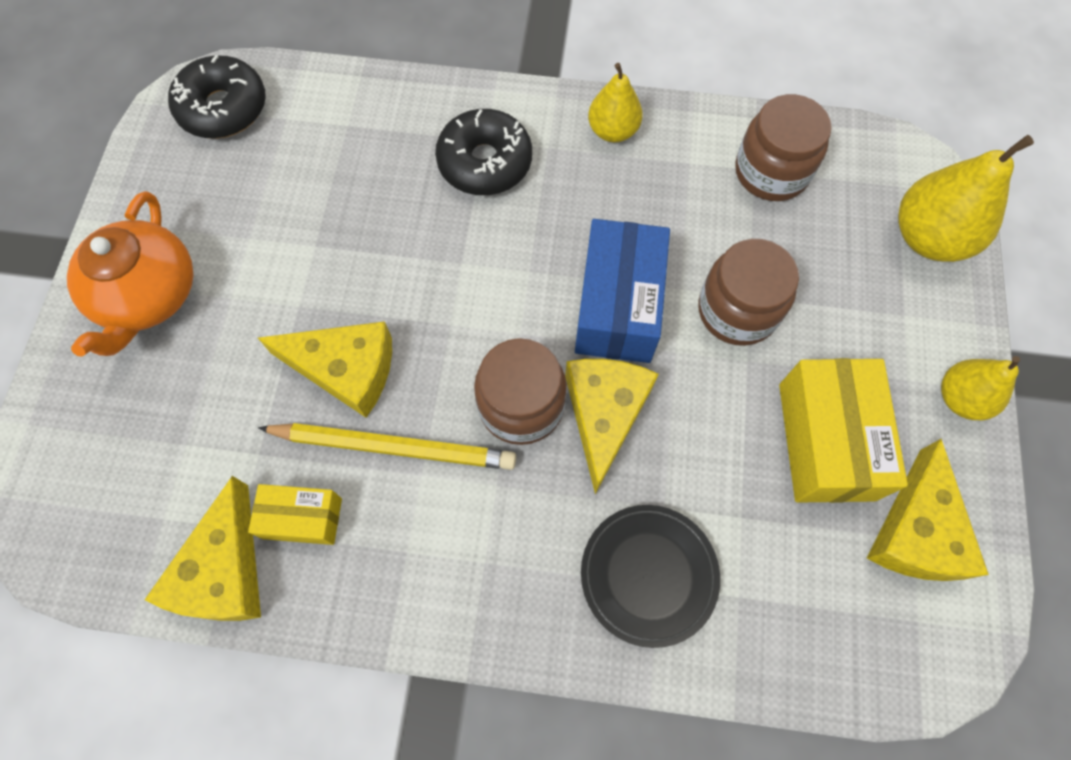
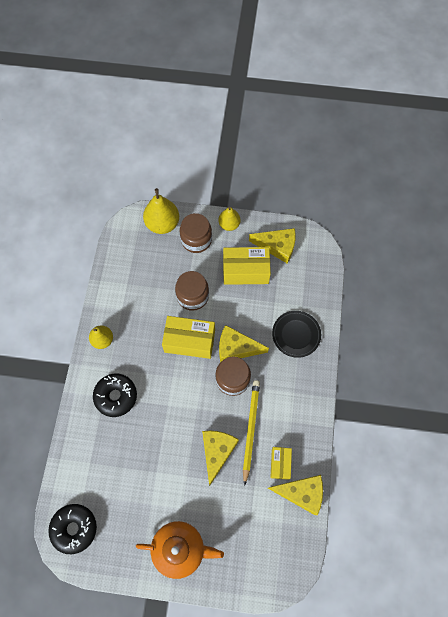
camera: 90 degrees left, 0 degrees up
(618, 306) = (189, 341): blue box -> yellow box
(771, 172) = (128, 277): brown jar -> brown jar (196, 240)

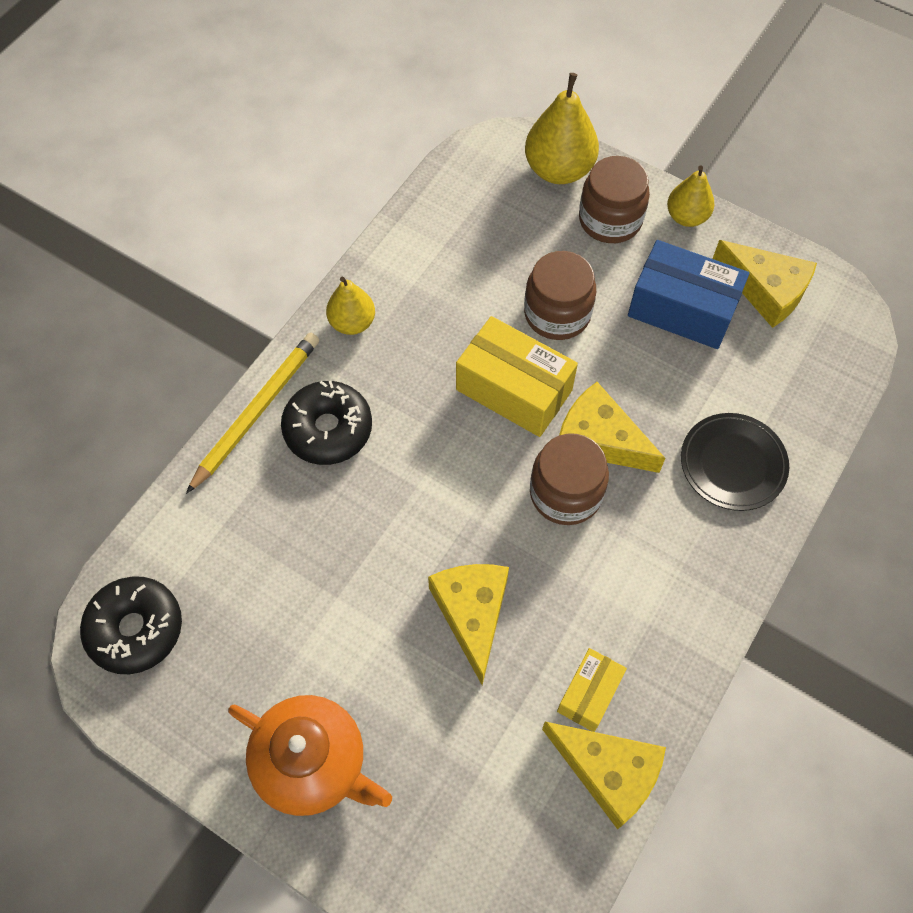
camera: 25 degrees right, 5 degrees down
(217, 452) = (472, 614): yellow cheese -> yellow cheese turned 45 degrees counterclockwise
(245, 271) = (682, 309): yellow box -> blue box
(250, 429) = (559, 601): yellow pencil -> yellow pencil (257, 412)

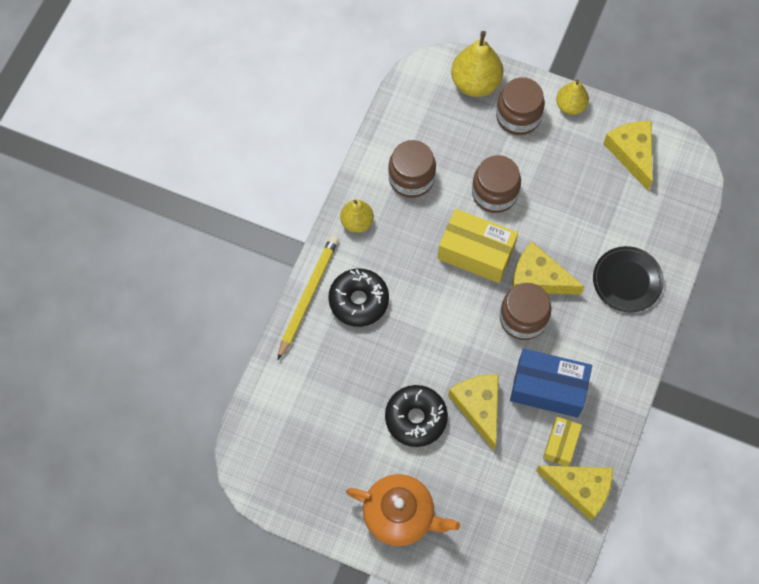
camera: 10 degrees left, 5 degrees up
(135, 629) = (268, 453): black donut -> black donut (416, 418)
(443, 277) = (411, 178): none -> brown jar
(682, 309) = (578, 176): blue box -> blue box (548, 388)
(766, 290) = (632, 153): yellow cheese -> yellow cheese turned 135 degrees counterclockwise

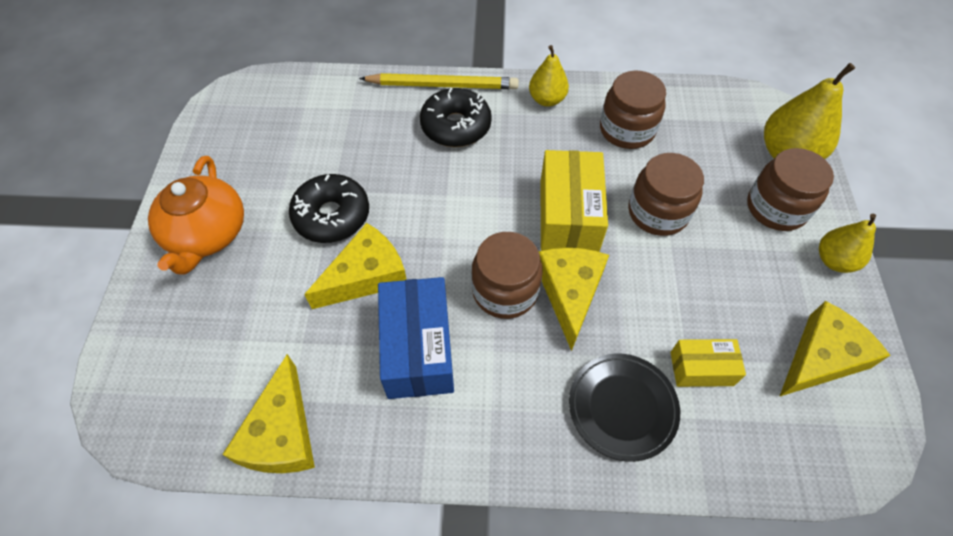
camera: 70 degrees right, 10 degrees down
(560, 444) = (342, 388): yellow box -> yellow box (701, 369)

